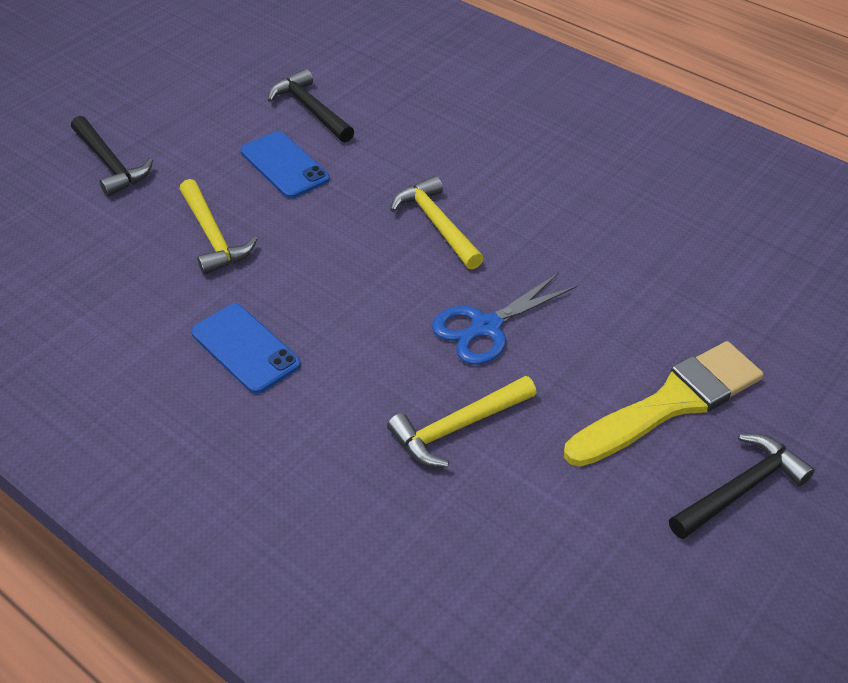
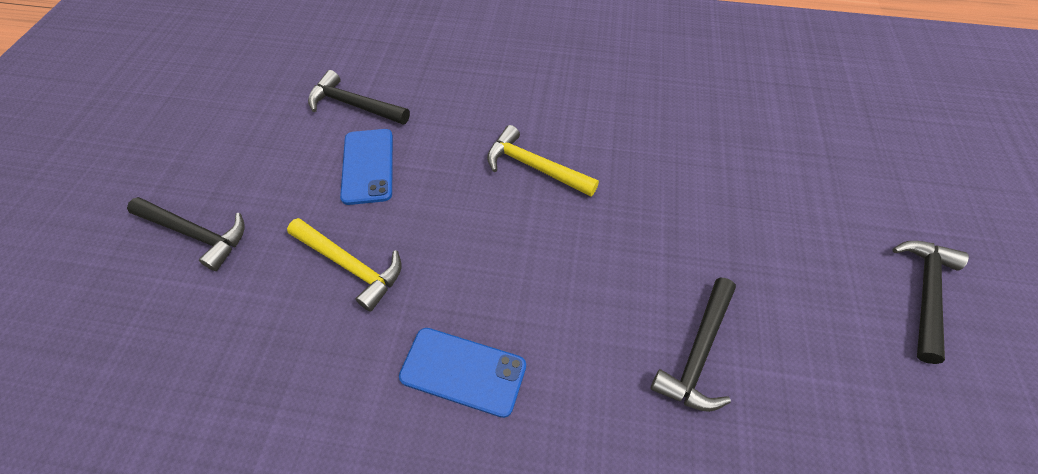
camera: 30 degrees left, 10 degrees up
(284, 165) = (368, 166): blue phone -> blue phone turned 60 degrees clockwise
(458, 427) = (698, 352): yellow hammer -> black hammer
(486, 327) = (643, 243): blue scissors -> none
(671, 403) = (820, 243): yellow brush -> none

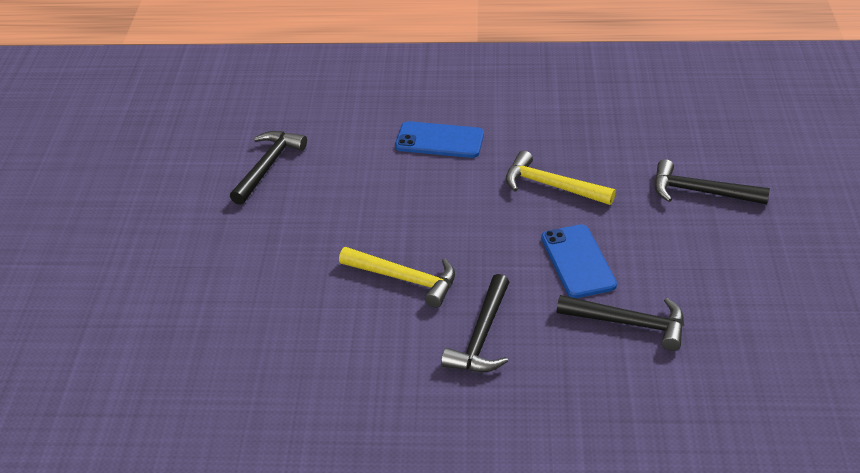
camera: 175 degrees right, 15 degrees down
(924, 294) = (69, 218): black hammer -> black hammer (482, 336)

